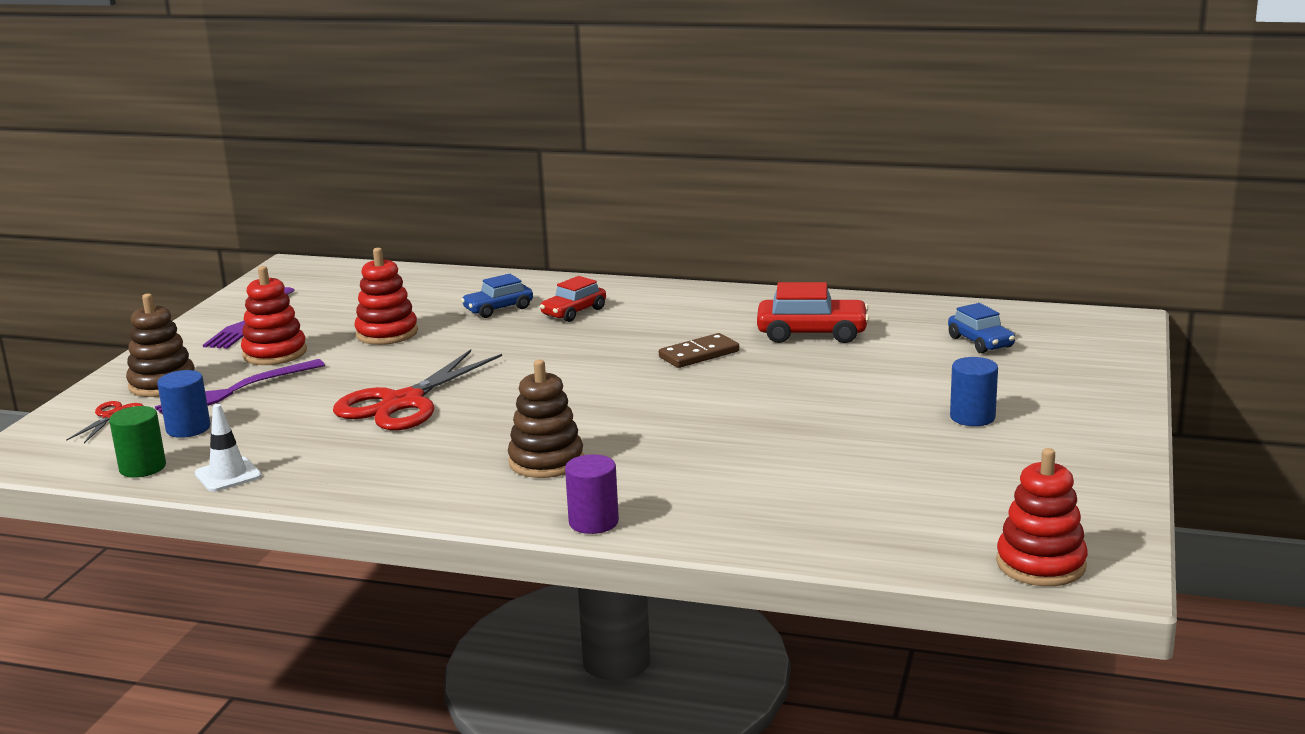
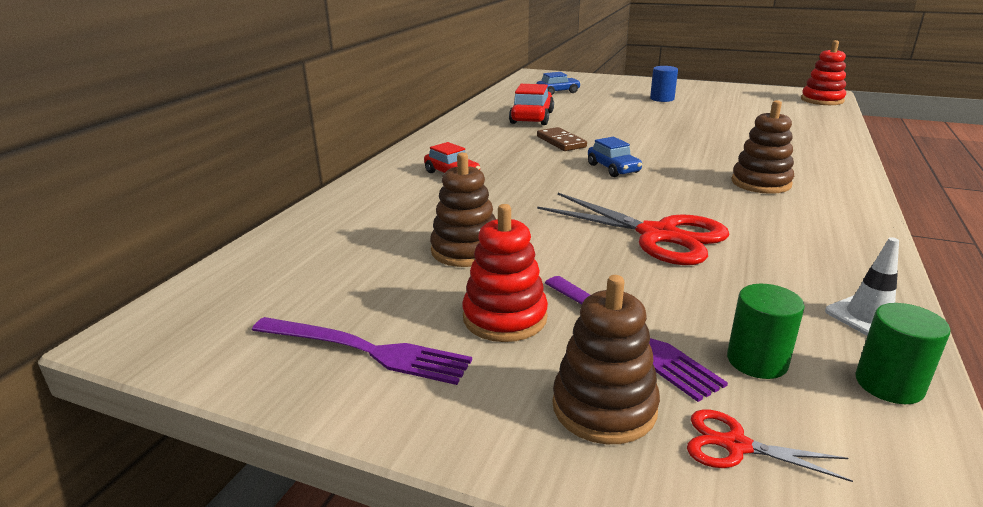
camera: 85 degrees left, 5 degrees up
(188, 429) = (757, 361): blue cylinder -> green cylinder
(387, 333) = (466, 250): red stacking toy -> brown stacking toy
(498, 309) = (424, 201): blue car -> blue car (613, 168)
(593, 522) = (847, 171): purple cylinder -> none

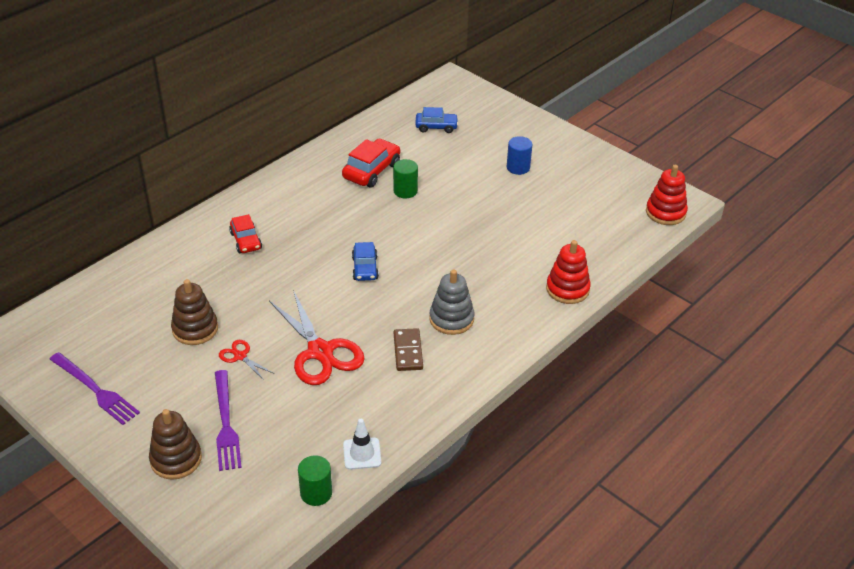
camera: 20 degrees right, 15 degrees up
(505, 318) = (175, 390): red stacking toy -> red stacking toy (567, 289)
(561, 142) = (361, 218): brown domino -> brown domino (408, 351)
(735, 445) = (212, 496): red scissors -> red scissors (240, 356)
(757, 361) = (271, 459): green cylinder -> green cylinder (405, 191)
(761, 183) = (451, 319): brown stacking toy -> grey stacking toy

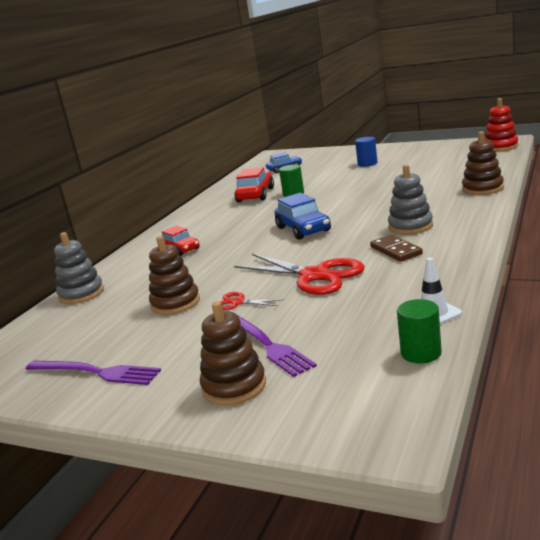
camera: 15 degrees left, 20 degrees down
(132, 270) = (81, 294): none -> grey stacking toy
(365, 268) = (303, 229): blue car -> blue car, size x1.51
(567, 289) = (482, 188): red stacking toy -> brown stacking toy

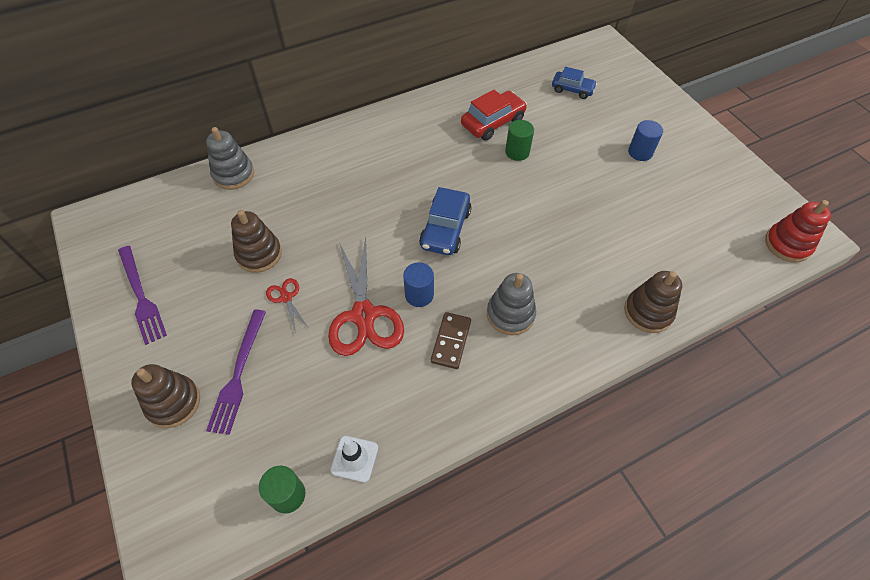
camera: 35 degrees right, 35 degrees up
(180, 249) = (346, 169): red car -> none
(337, 251) = (419, 295): none -> blue cylinder

